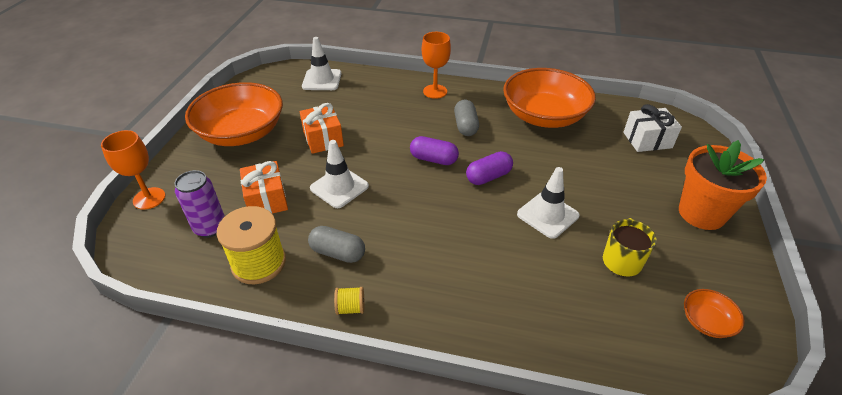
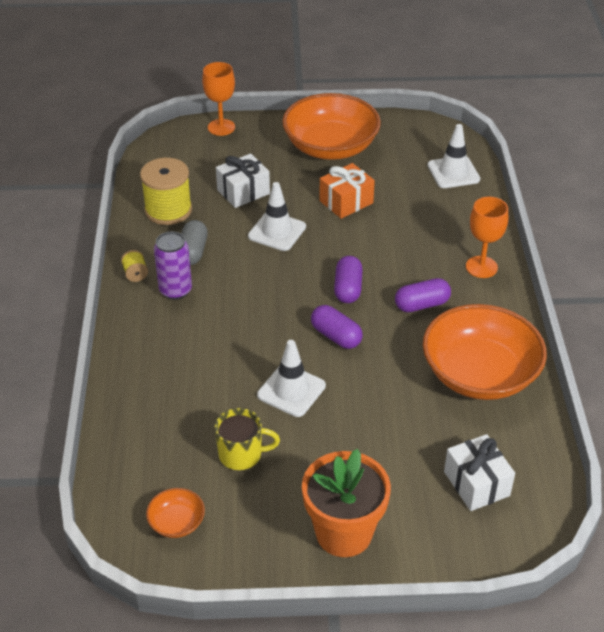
camera: 75 degrees right, 0 degrees up
(210, 227) = (199, 171): purple can -> purple can (175, 290)
(267, 199) = (243, 192): orange gift -> white gift
(465, 126) = (421, 305): grey capsule -> purple capsule

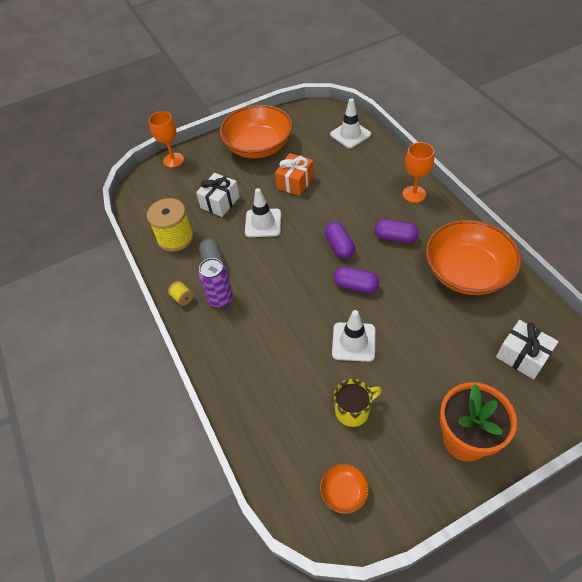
camera: 20 degrees left, 10 degrees up
(421, 305) = (395, 237): purple capsule -> purple capsule turned 60 degrees clockwise

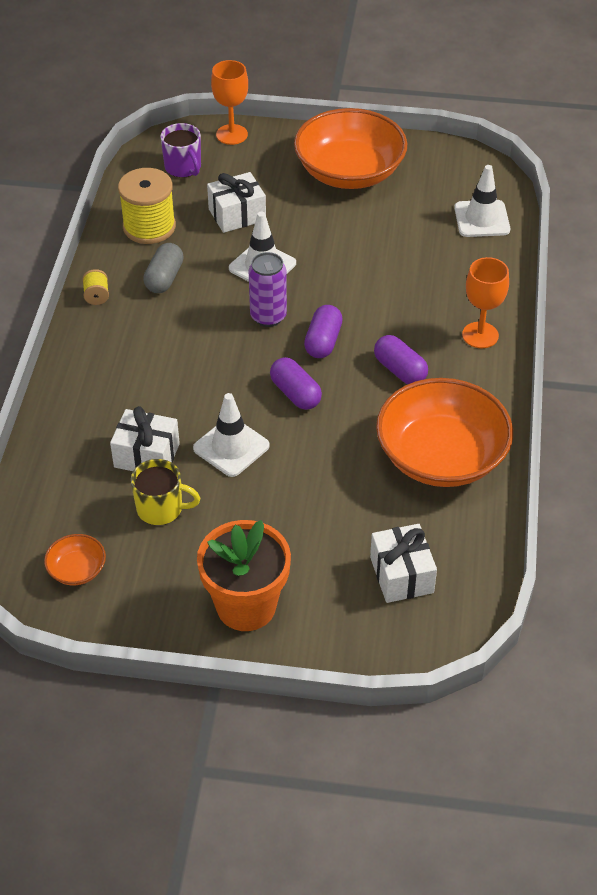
camera: 30 degrees right, 5 degrees down
(163, 193) = (183, 168): none -> purple mug
(220, 299) = (135, 320): purple can -> purple can (268, 316)
(295, 182) = (349, 240): orange gift -> none
(310, 381) = (147, 455): none -> white gift

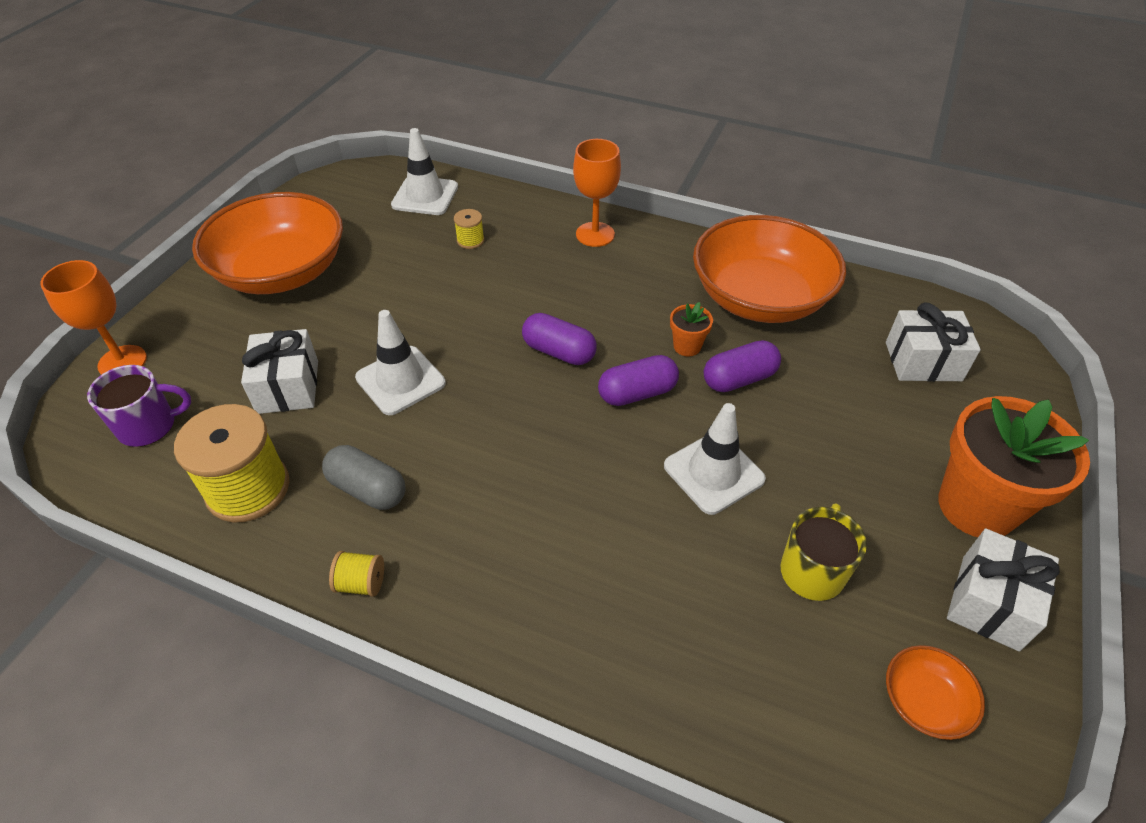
camera: 75 degrees left, 0 degrees up
(147, 455) = (711, 571): white gift -> white gift (990, 602)
(268, 316) = (495, 392): purple can -> none
(358, 416) = (687, 346): none -> orange flower pot
(400, 370) = (626, 300): purple capsule -> purple capsule (739, 379)
(434, 261) = (470, 240): none -> yellow spool

